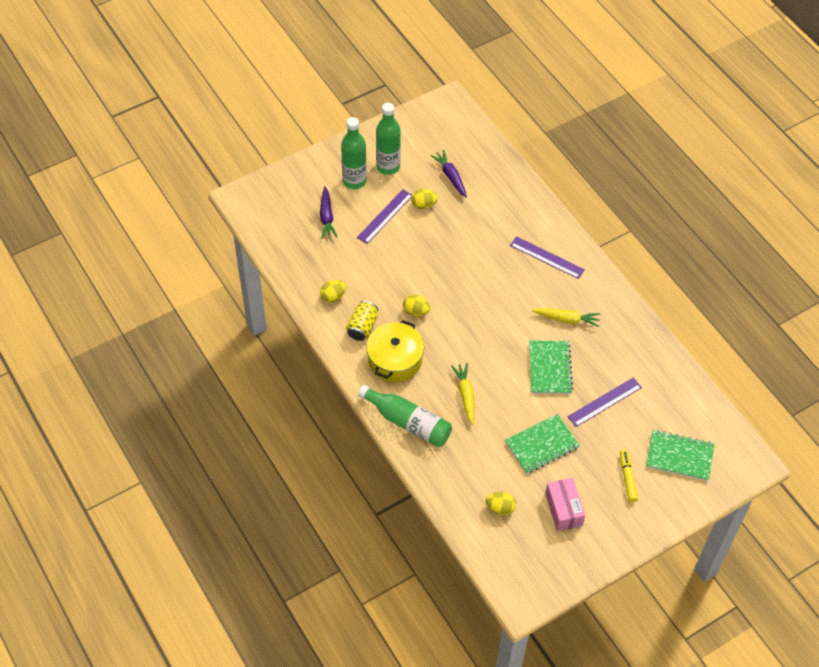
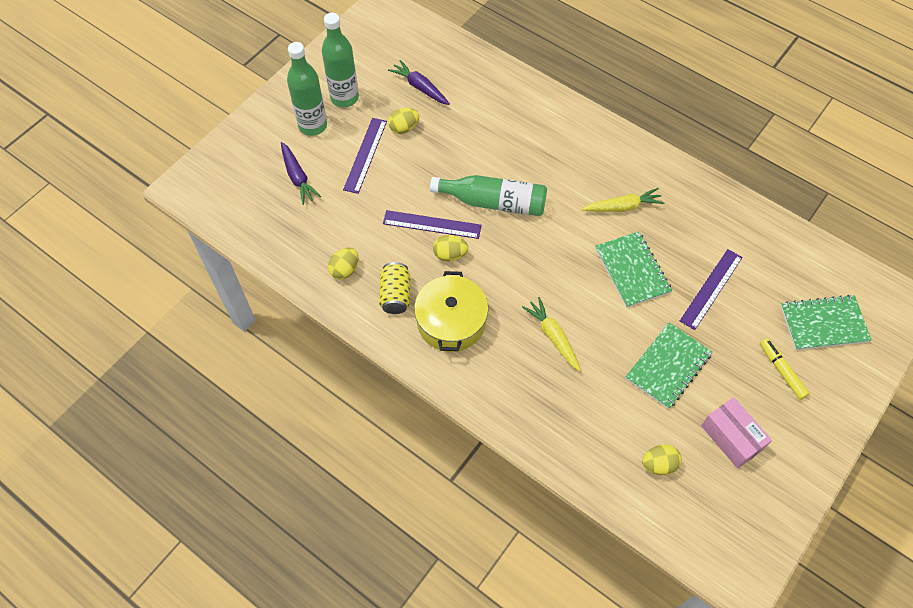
camera: 20 degrees left, 5 degrees up
(408, 422) = (501, 395): green bottle -> green bottle (494, 202)
(547, 257) = (567, 144): purple ruler -> purple ruler (432, 224)

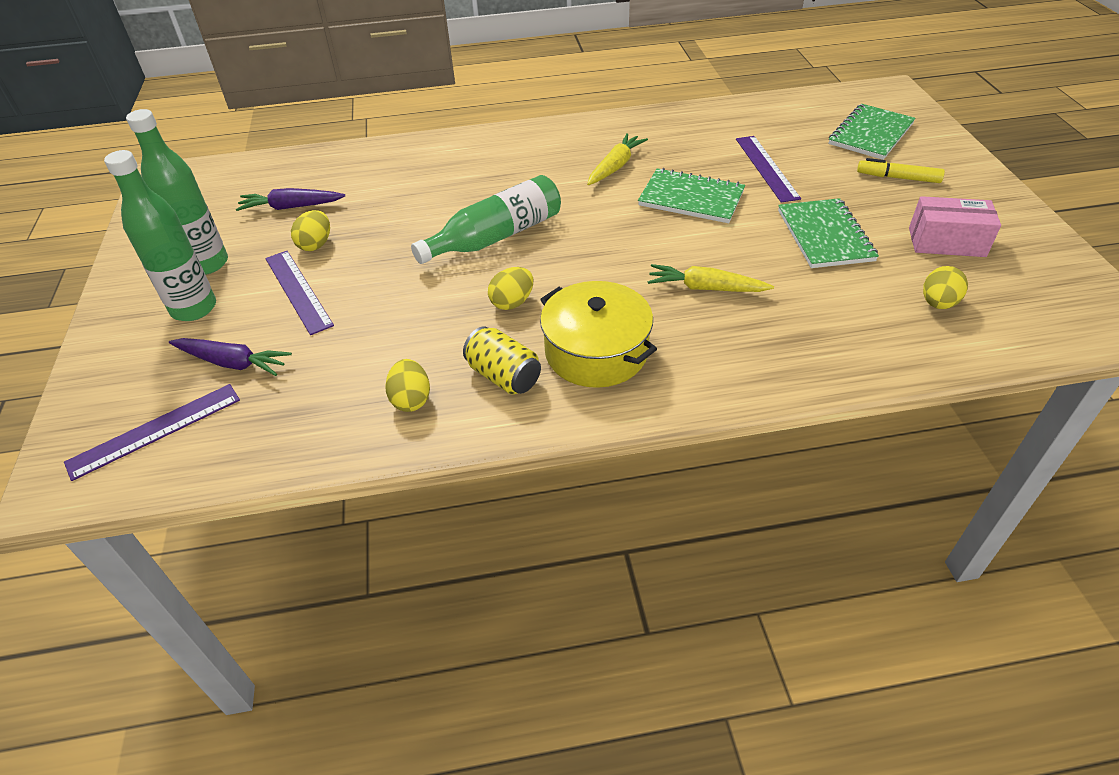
camera: 45 degrees left, 15 degrees down
(432, 224) = (457, 293): purple ruler -> purple ruler (155, 430)

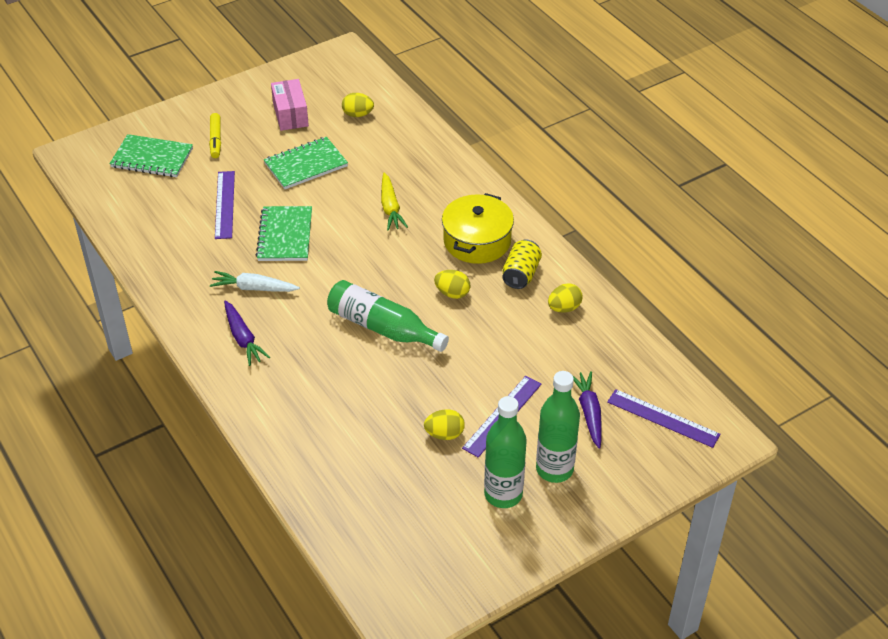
camera: 115 degrees left, 0 degrees up
(291, 207) = (402, 480): purple carrot -> purple carrot (243, 338)
(615, 167) = (254, 288): yellow carrot -> white carrot
(766, 168) = (225, 204): purple ruler -> purple ruler turned 60 degrees counterclockwise

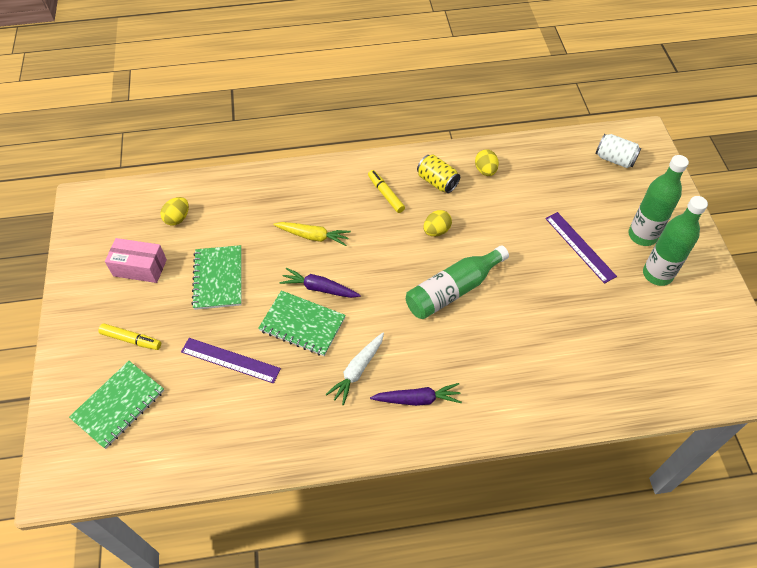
camera: 65 degrees left, 10 degrees up
(444, 434) = (585, 289): yellow egg -> none
(477, 241) = (386, 194): yellow pot -> yellow marker
(589, 413) = (595, 196): purple carrot -> purple carrot (319, 288)
(663, 418) = (614, 159): purple ruler -> white can

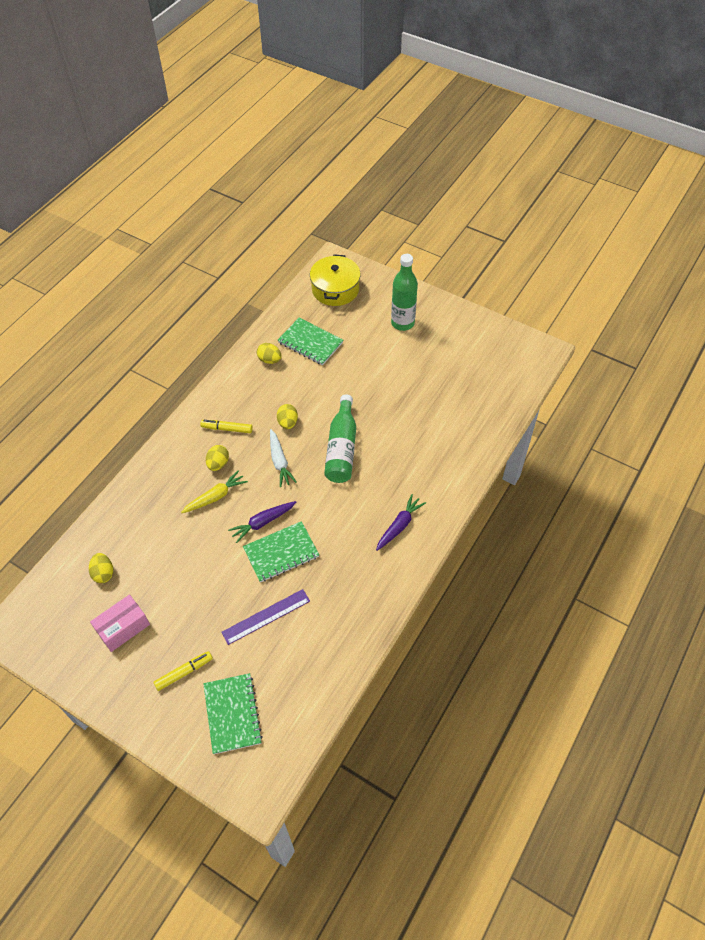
camera: 50 degrees left, 0 degrees up
(218, 278) = (189, 580): green notebook -> green notebook (310, 342)
(346, 214) = (218, 464): none -> yellow egg
(357, 370) = (348, 544): white carrot -> white carrot (279, 461)
(437, 182) = (249, 392): yellow can -> none
(580, 246) = (378, 359): purple ruler -> none
(614, 159) = (335, 289): white can -> yellow pot
(657, 274) = (435, 339): green bottle -> none

